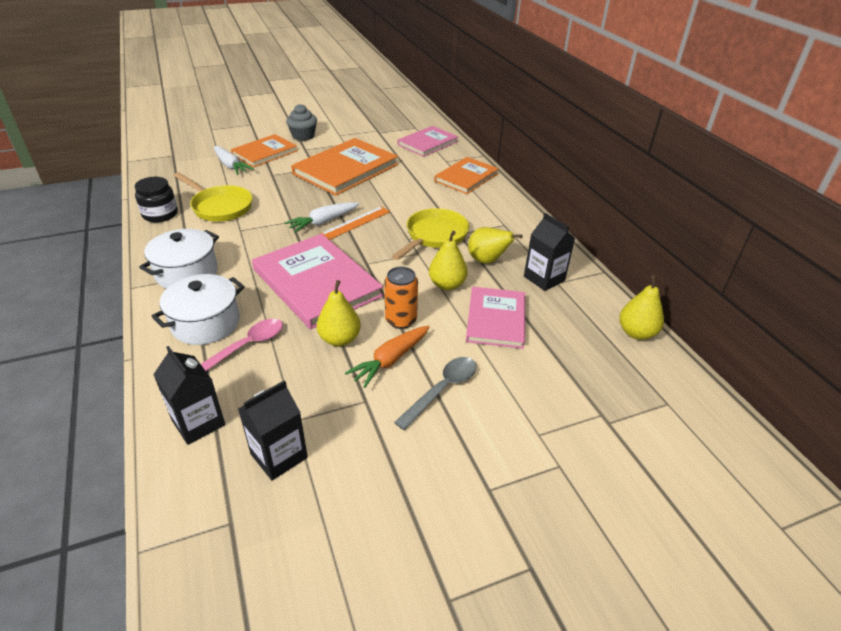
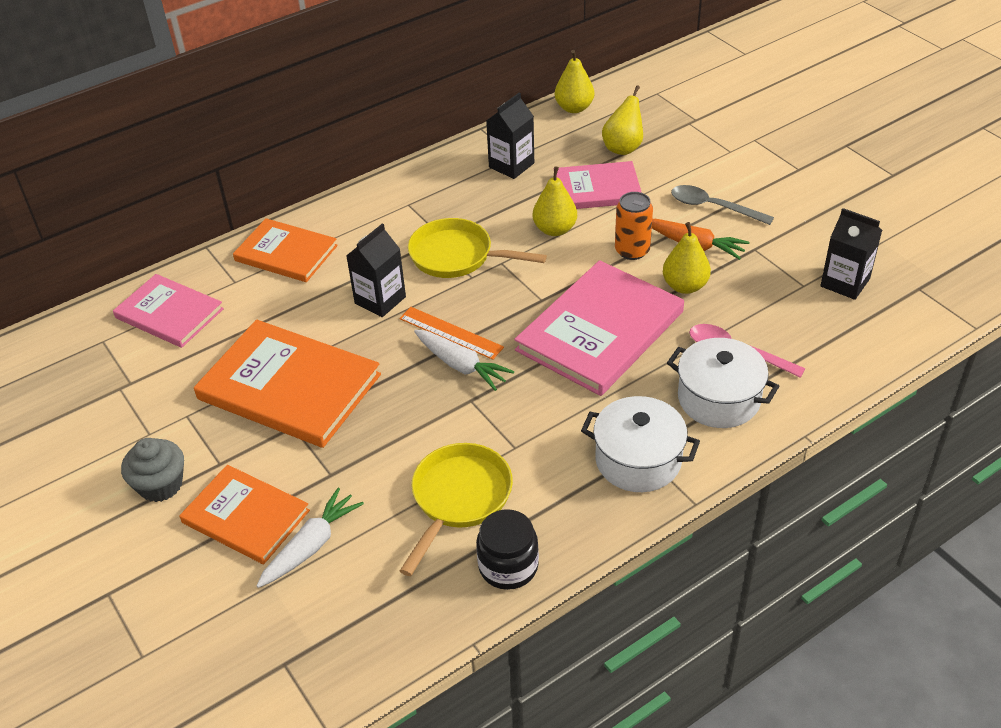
camera: 100 degrees left, 5 degrees up
(198, 422) = (847, 345): black carton -> black carton (380, 300)
(487, 261) = (494, 207): yellow pear -> yellow pear (623, 148)

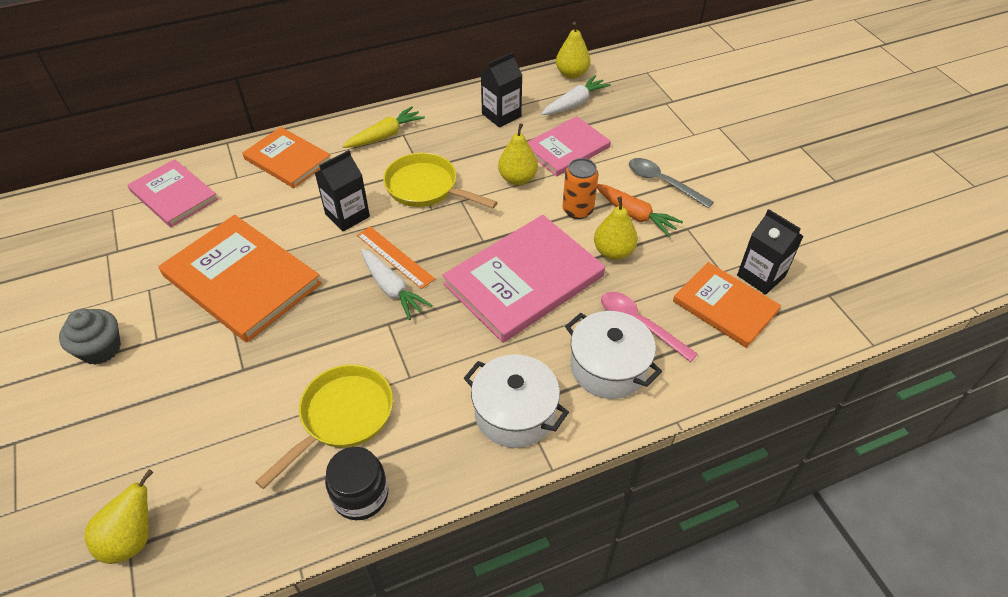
camera: 10 degrees right, 5 degrees up
(246, 516) = (157, 394): orange book -> orange book (725, 306)
(311, 545) = (199, 434): white carrot -> white carrot (575, 103)
(388, 209) = (385, 135): none -> yellow carrot
(597, 189) = (566, 148): pink book -> pink book turned 45 degrees counterclockwise
(623, 148) = (601, 115): yellow pear -> yellow pear (133, 539)

